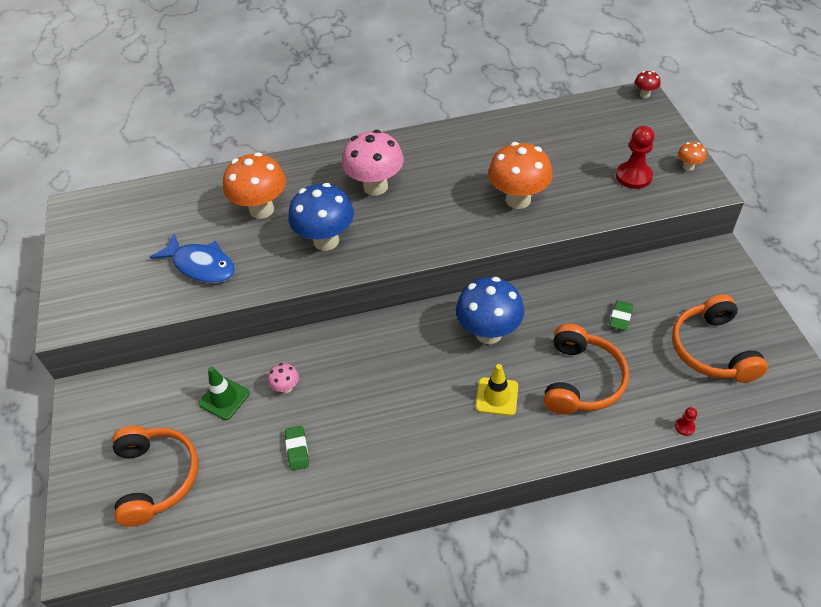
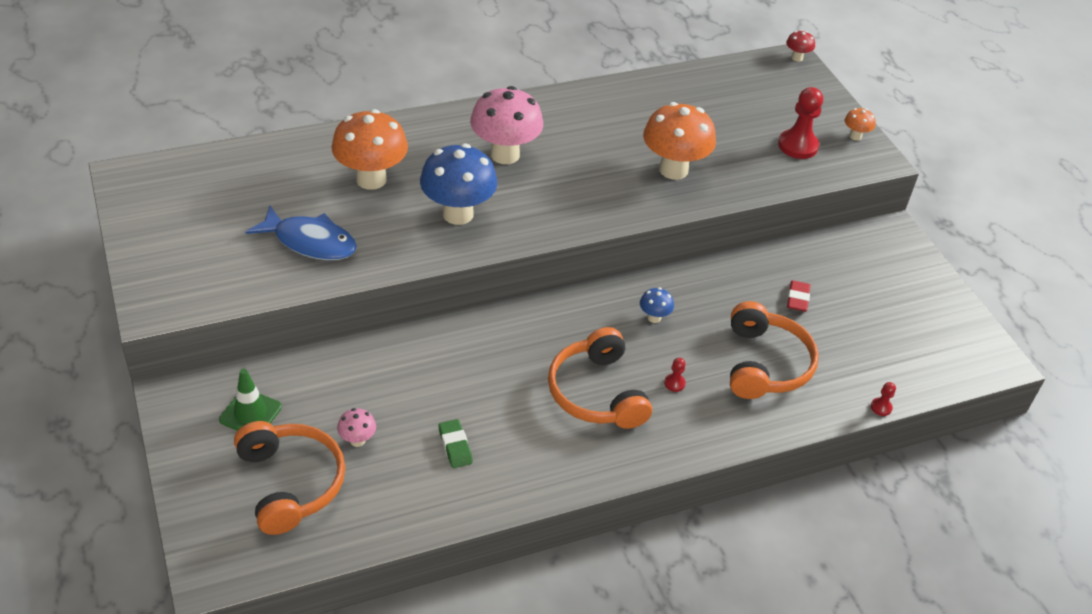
camera: 15 degrees left, 5 degrees down
(224, 398) = (355, 395): green traffic cone -> green traffic cone (250, 413)
(286, 388) = (428, 381): pink mushroom -> pink mushroom (357, 440)
(488, 333) = (654, 317): blue mushroom -> blue mushroom, size x0.45
(497, 396) = (674, 383): yellow traffic cone -> red pawn
(620, 317) = (797, 299): green eraser -> red eraser
(712, 349) = (899, 329): orange headphones -> orange headphones (596, 393)

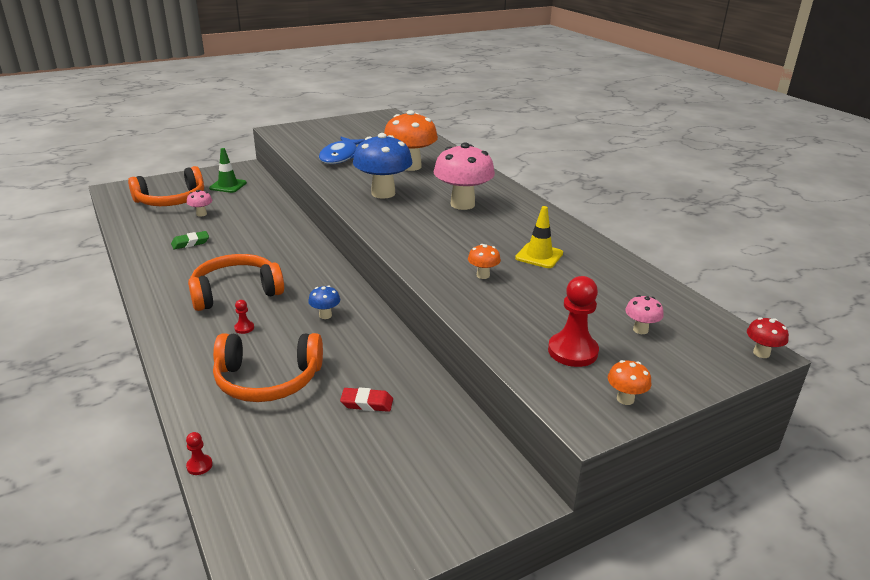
camera: 85 degrees right, 15 degrees down
(637, 126) = (539, 256): none -> yellow traffic cone
(673, 170) = (483, 275): orange mushroom -> orange mushroom, size x0.45
(767, 103) = (640, 330): none -> pink mushroom

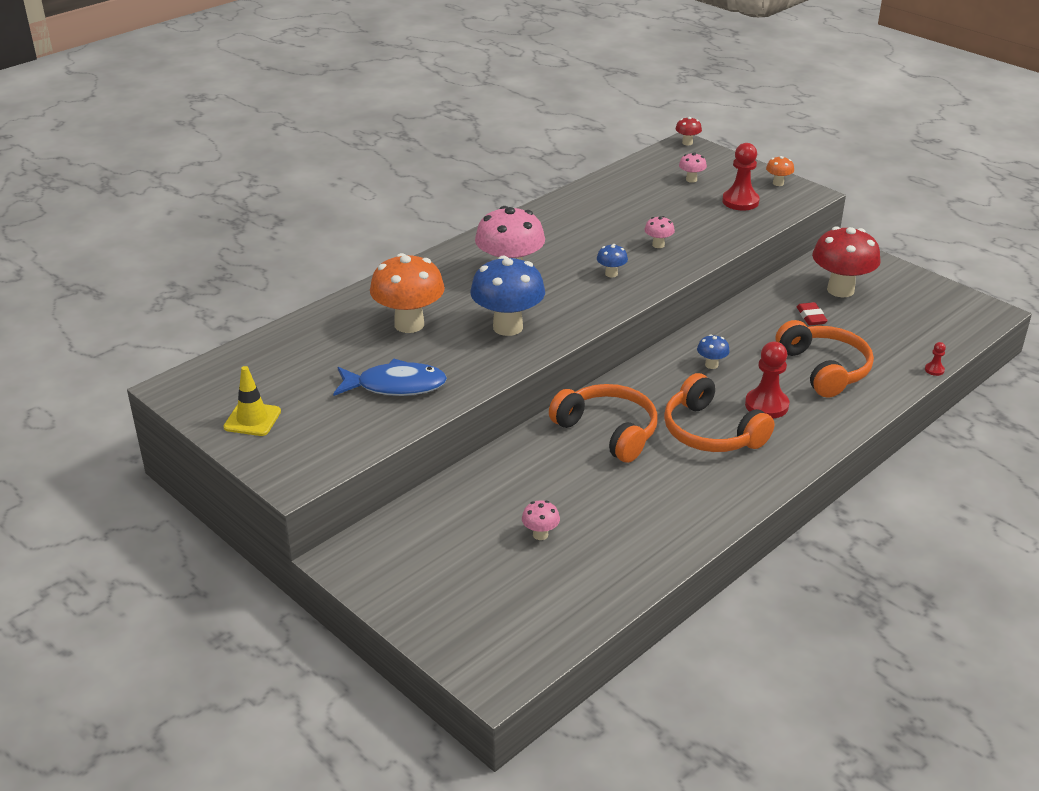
camera: 105 degrees left, 5 degrees up
(171, 200) = (509, 587): orange headphones -> orange headphones (608, 431)
(190, 243) = (627, 510): green eraser -> none
(228, 185) = (427, 547): green traffic cone -> none
(244, 328) = (766, 405): red pawn -> red pawn, size x2.19
(412, 449) = (840, 290): none -> red mushroom
(439, 243) = (611, 274): none -> blue mushroom
(483, 275) = (658, 245): orange mushroom -> pink mushroom
(539, 256) = (602, 223): yellow traffic cone -> yellow traffic cone (252, 419)

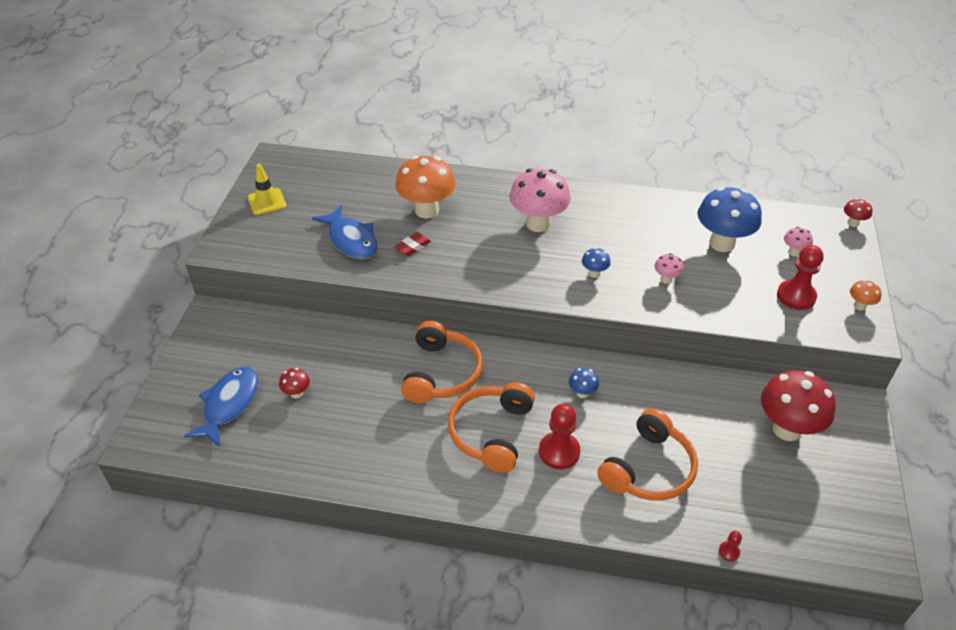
camera: 55 degrees right, 10 degrees up
(507, 590) = (229, 404): none -> blue fish
(508, 327) = (468, 256): blue mushroom -> blue mushroom (722, 243)
(540, 534) = (297, 393): pink mushroom -> red mushroom
(811, 317) = (720, 427): red eraser -> red eraser (413, 246)

